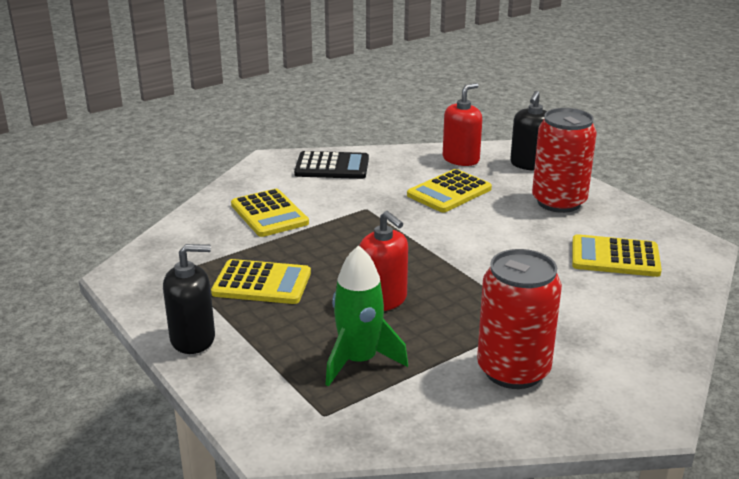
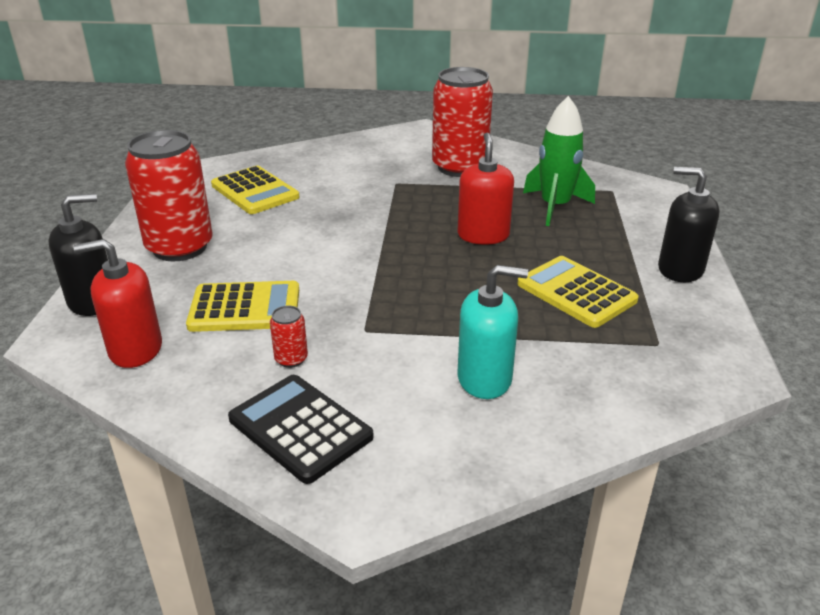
camera: 140 degrees left, 5 degrees up
(269, 214) = (484, 378): yellow calculator -> turquoise soap dispenser
(381, 184) = (291, 359): none -> red can

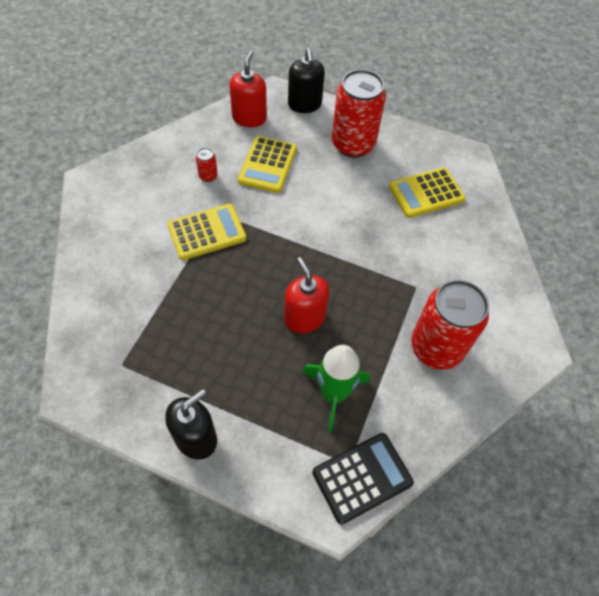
camera: 105 degrees right, 25 degrees up
(300, 428) = (152, 169): black calculator -> black calculator (362, 477)
(483, 235) = (304, 318): red soap dispenser -> red soap dispenser turned 135 degrees counterclockwise
(484, 378) = (144, 255): turquoise soap dispenser -> none
(576, 292) = (201, 345): yellow calculator -> yellow calculator (207, 232)

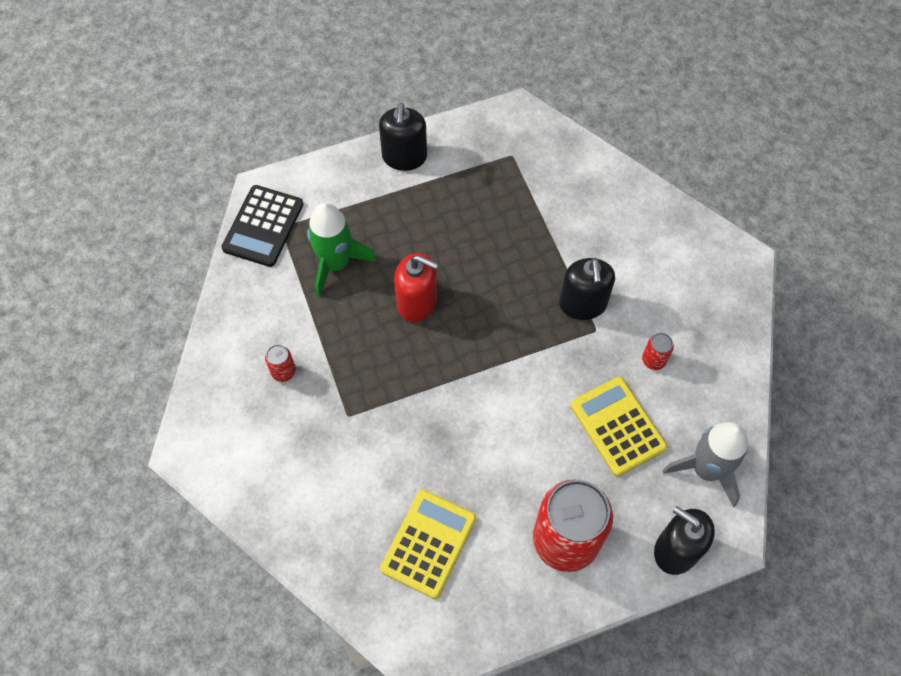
camera: 140 degrees right, 5 degrees up
(207, 232) = (583, 304): yellow calculator -> black soap dispenser
(249, 118) = (706, 470): red soap dispenser -> grey rocket
(436, 347) = (283, 371): red can -> red can, size x0.40

